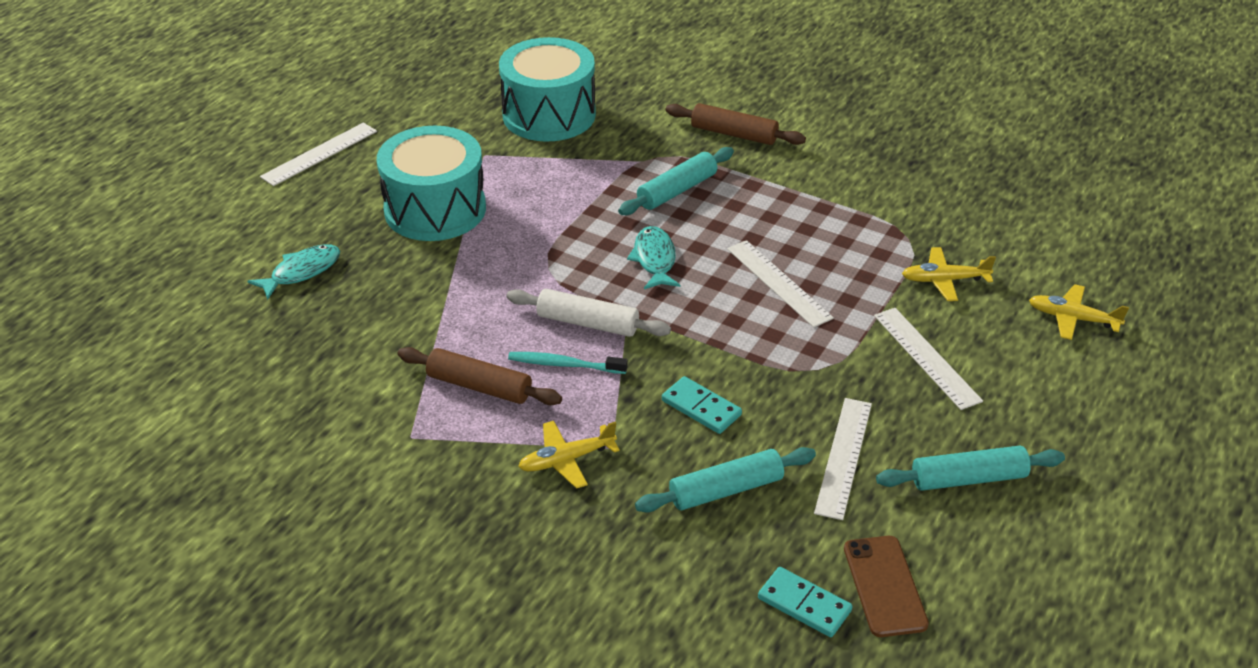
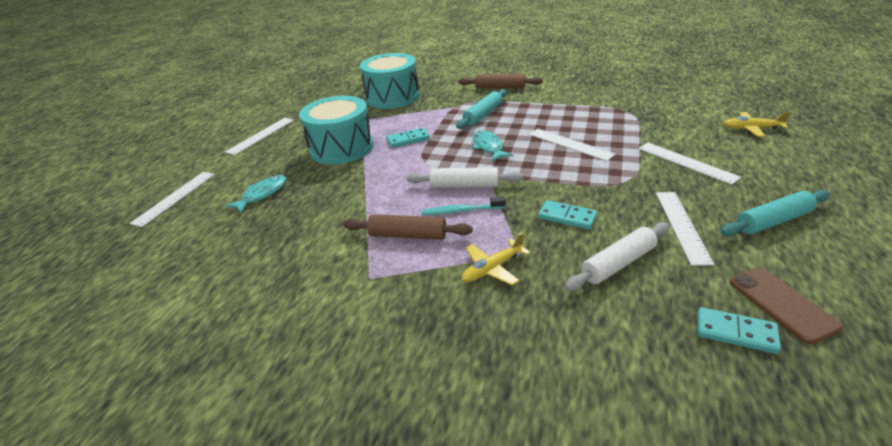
camera: 10 degrees left, 5 degrees down
(180, 249) = (174, 197): none -> white ruler
(540, 216) = (408, 139): none -> turquoise domino
(726, 490) = (618, 263): turquoise rolling pin -> white rolling pin
(944, 280) = (664, 125): yellow plane -> none

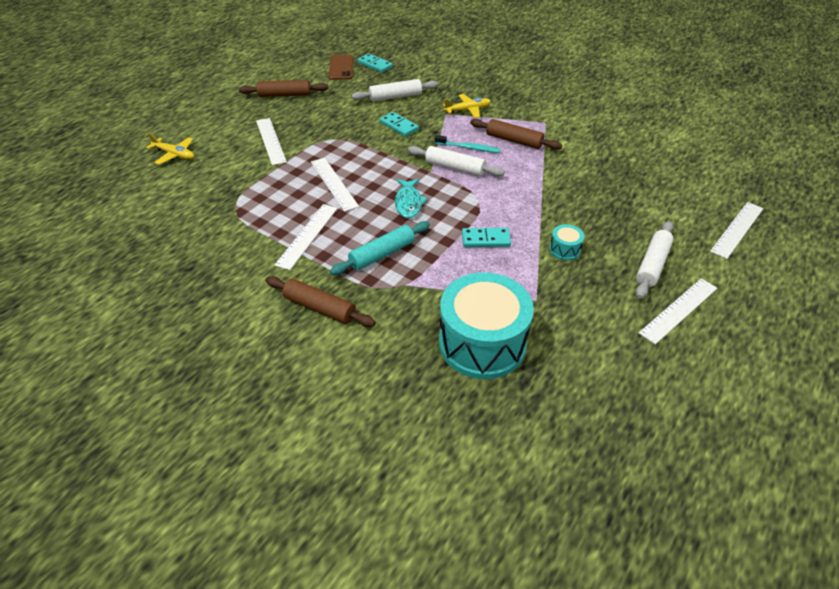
camera: 165 degrees left, 10 degrees up
(262, 194) = (642, 208): turquoise fish -> none
(270, 155) = (652, 265): none -> white rolling pin
(341, 148) = (564, 249): turquoise drum -> turquoise drum, size x0.41
(681, 226) = (337, 105): white ruler -> white ruler (307, 236)
(773, 221) = (284, 95): turquoise rolling pin -> brown rolling pin

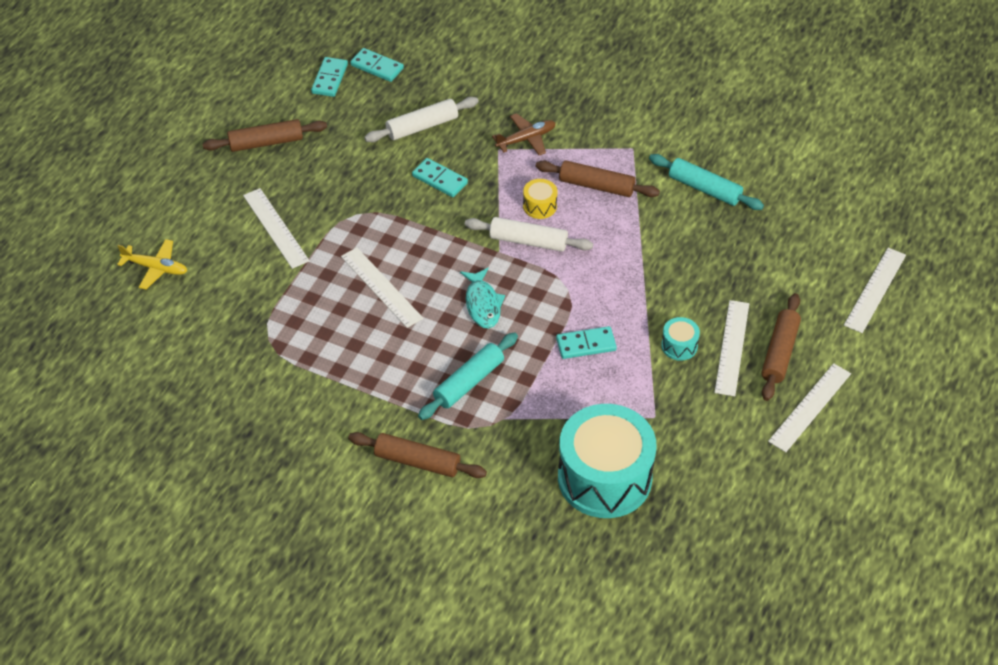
camera: 10 degrees left, 5 degrees up
(307, 236) = (373, 369): white ruler -> white ruler (732, 347)
(341, 67) = (329, 79): brown phone -> turquoise domino
(468, 110) = (526, 139): yellow plane -> brown plane
(468, 148) = (539, 206): turquoise toothbrush -> yellow drum
(597, 150) = (704, 188): none -> turquoise rolling pin
(652, 265) = (779, 352): white rolling pin -> brown rolling pin

